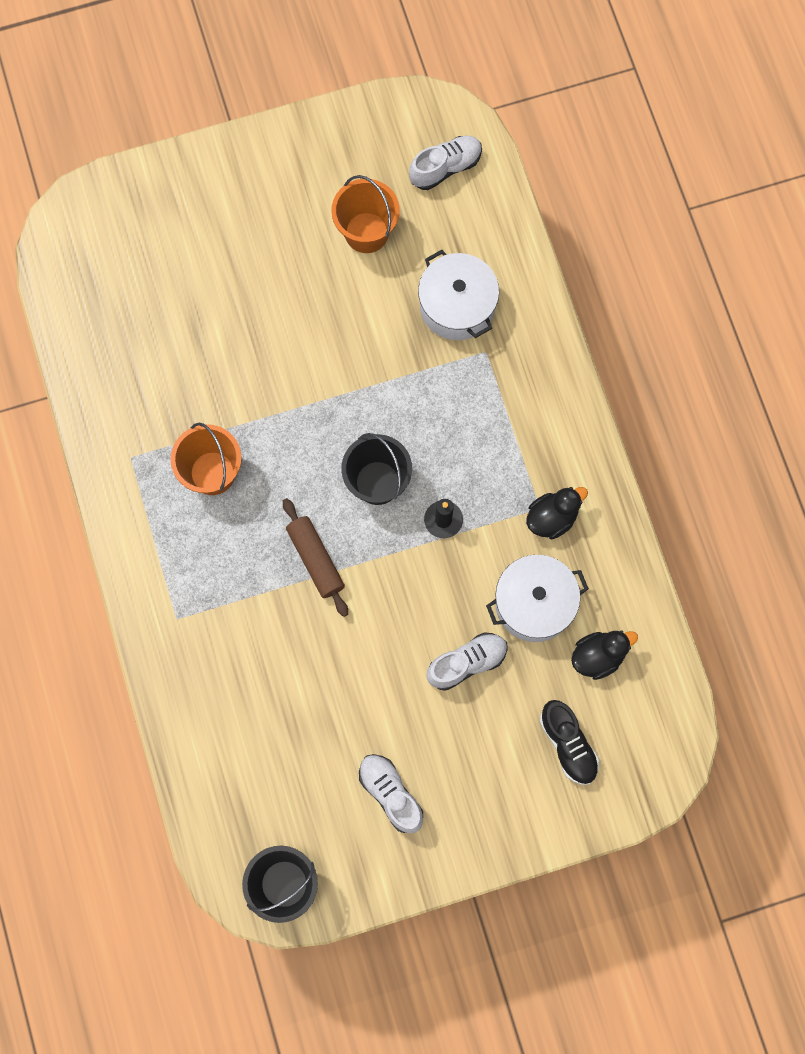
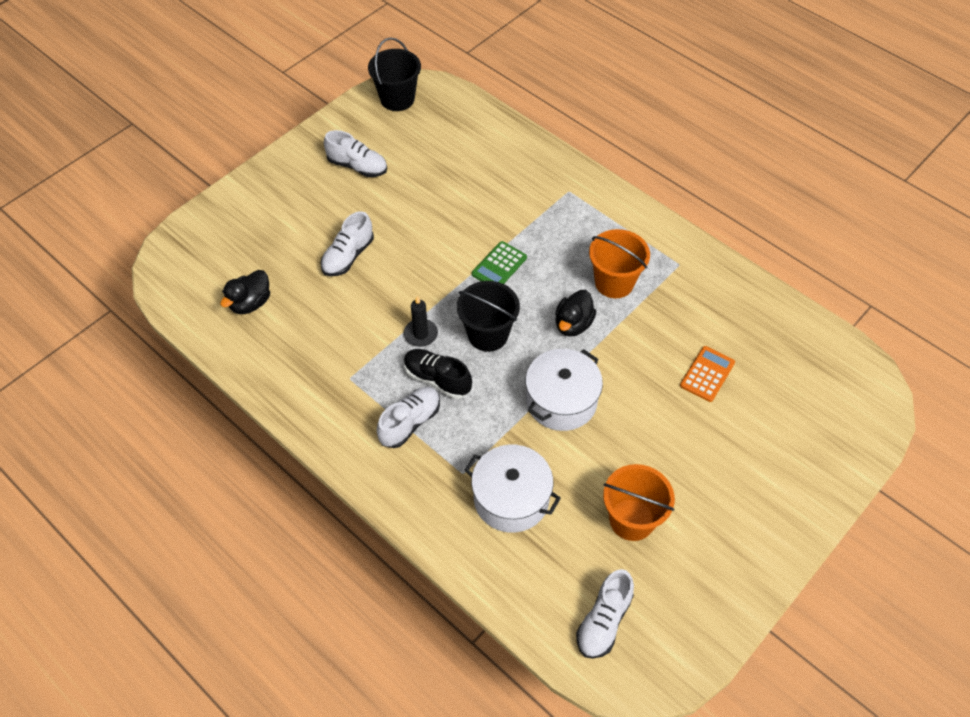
camera: 150 degrees right, 20 degrees down
(199, 325) = (707, 374): none -> orange calculator
(315, 559) = (499, 266): brown rolling pin -> green calculator
(506, 428) = (410, 422): none -> white shoe
(534, 603) = (318, 314): white pot -> white pot (561, 401)
(552, 518) = (335, 376): black duck -> black duck (573, 324)
(568, 744) = (247, 243): black shoe -> black shoe (437, 379)

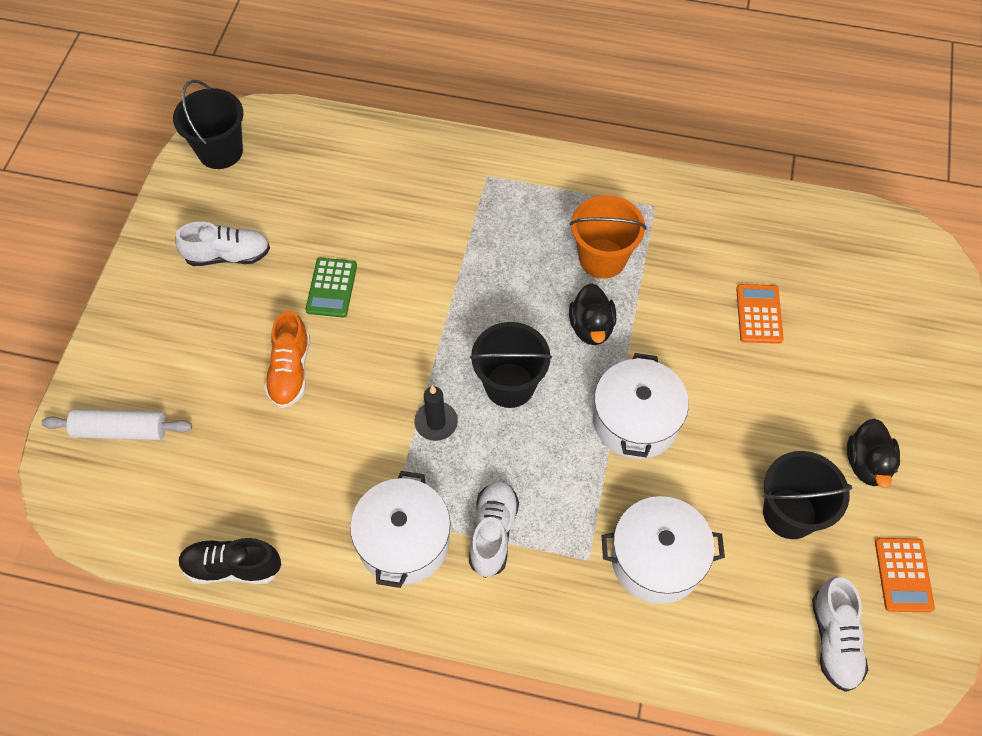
camera: 30 degrees left, 5 degrees up
(220, 242) = (121, 430): none -> white rolling pin
(250, 303) = (211, 487): black duck -> black duck (867, 464)
(347, 397) = (404, 541): none -> white pot
(348, 256) = (290, 371): white shoe -> orange shoe
(437, 379) = (489, 466): black shoe -> black shoe (232, 567)
(499, 266) = (469, 299): green calculator -> green calculator (332, 288)
(631, 519) = (789, 513): orange bucket -> black bucket
(690, 607) = (903, 575): none -> orange calculator

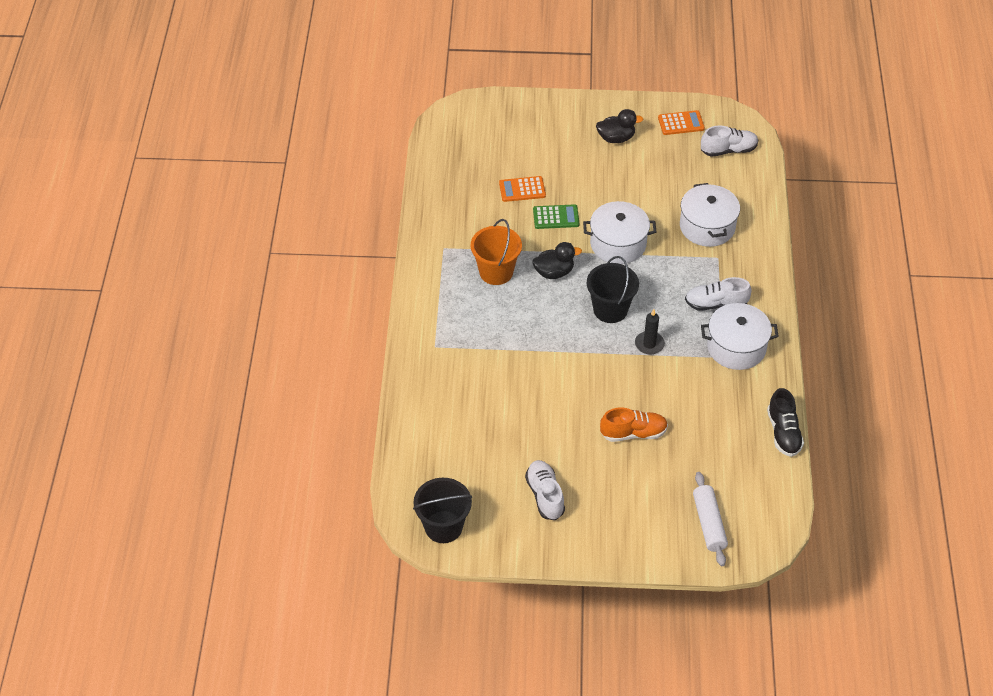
camera: 100 degrees left, 10 degrees down
(332, 288) = (558, 423): green calculator -> green calculator (556, 217)
(789, 513) = (659, 170): black bucket -> none

